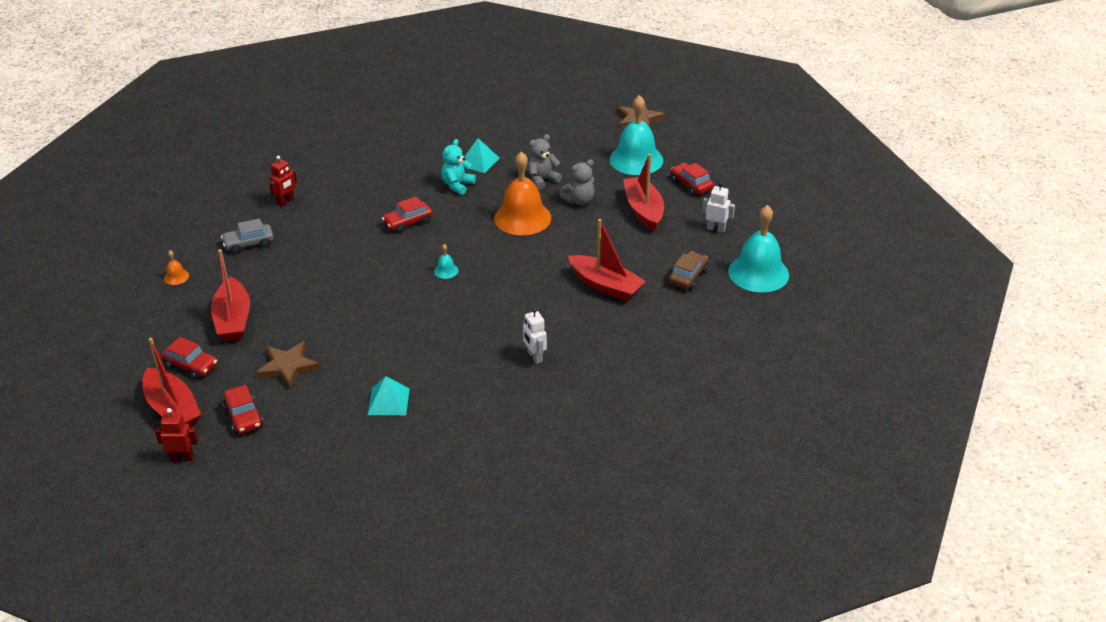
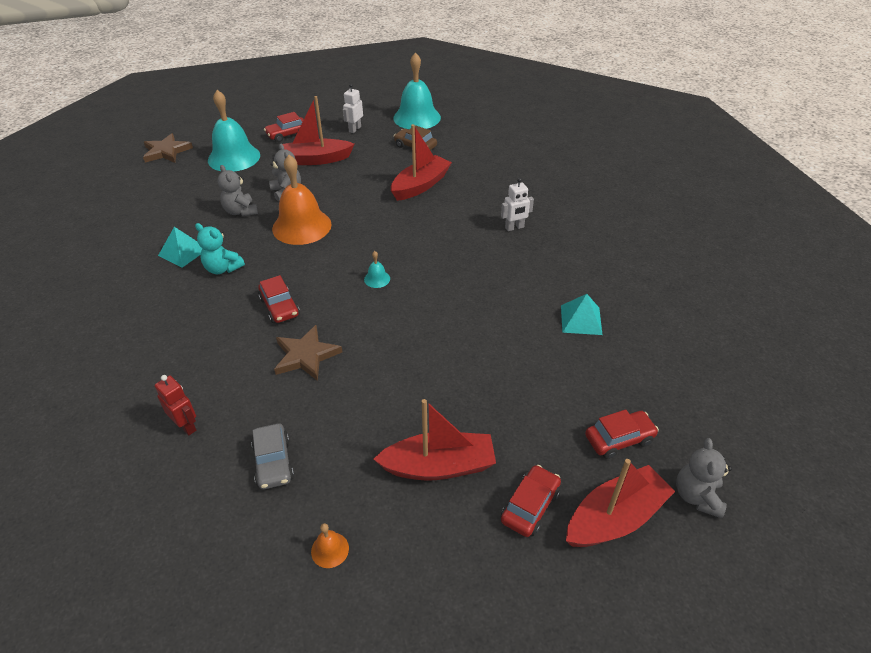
camera: 85 degrees left, 5 degrees up
(182, 457) = (697, 496): red robot -> grey teddy bear
(288, 366) = (530, 403): brown star -> brown star (306, 355)

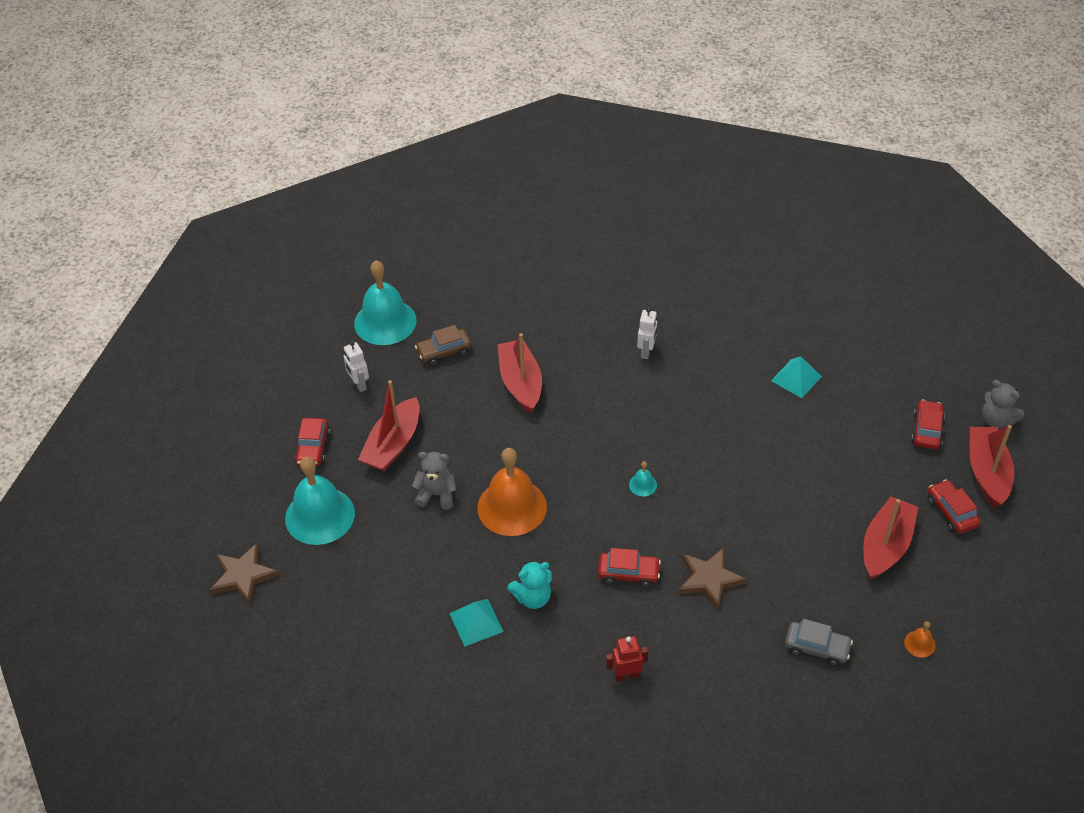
camera: 55 degrees left, 5 degrees up
(186, 426) = (737, 695): red robot -> red robot (626, 675)
(240, 211) = (440, 548): grey teddy bear -> none

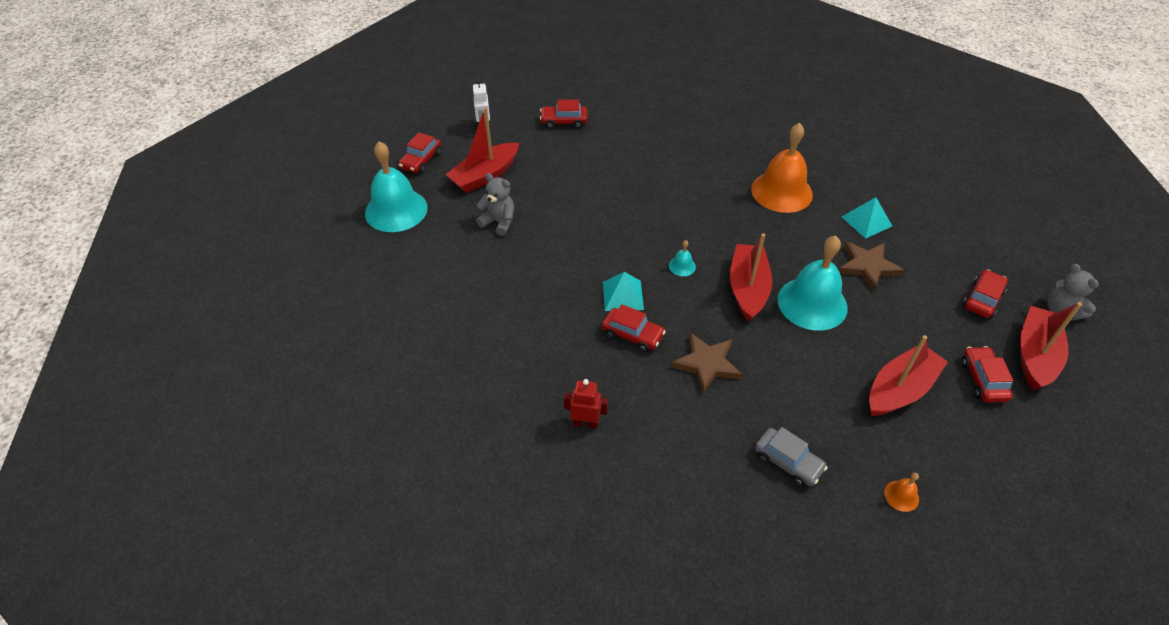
camera: 20 degrees right, 0 degrees up
(243, 576) = (309, 236): brown star -> brown star (867, 266)
(385, 322) = (529, 90): turquoise bell -> turquoise bell (812, 303)
(444, 352) = (564, 122): brown car -> red car
(476, 622) = (475, 332): turquoise pyramid -> turquoise pyramid (623, 295)
(512, 507) = (557, 250): orange bell -> orange bell (781, 191)
(520, 383) = (615, 160): red boat -> red boat (747, 289)
(532, 597) = (535, 327): turquoise teddy bear -> none
(646, 351) = (736, 165): white robot -> none

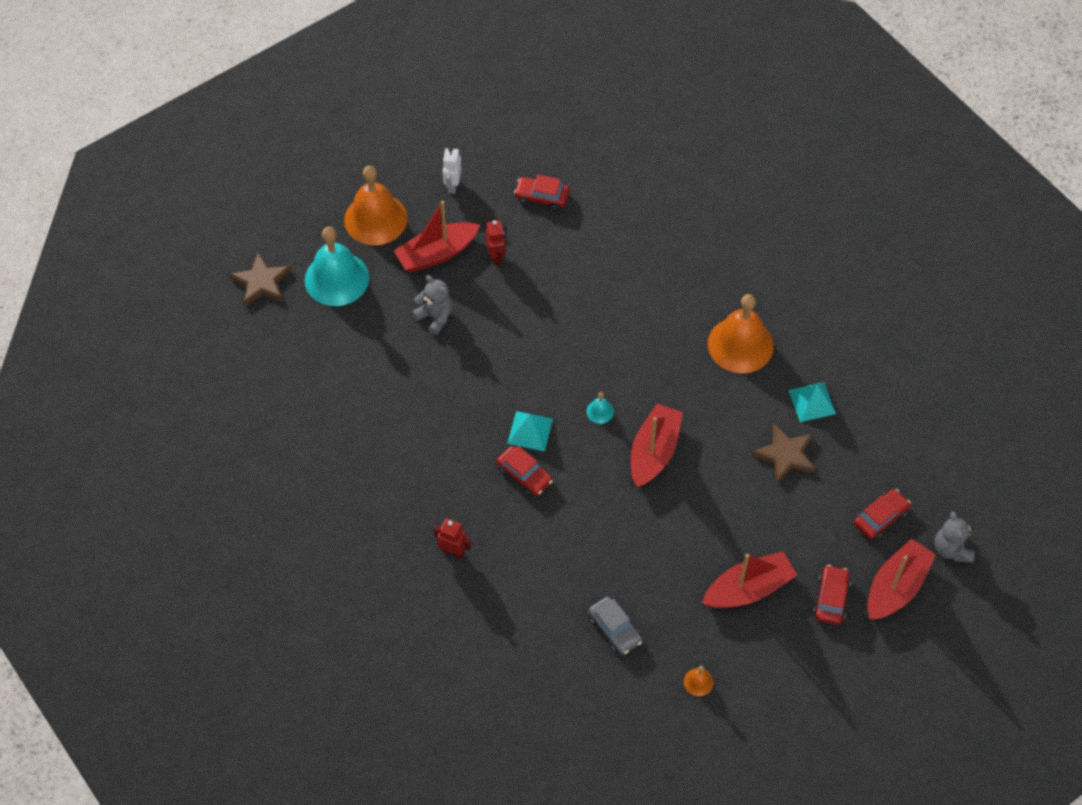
camera: 15 degrees right, 10 degrees up
(421, 160) = (375, 219): red car -> orange bell
(539, 168) = (496, 257): none -> red robot
(707, 364) = (582, 521): brown star -> brown star (261, 282)
(812, 303) = (709, 482): turquoise bell -> none

